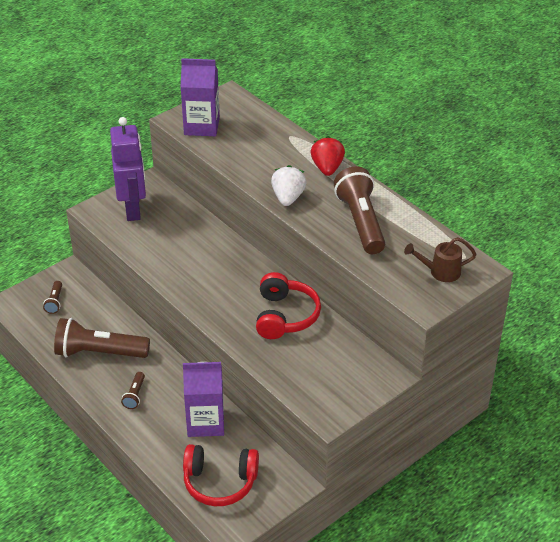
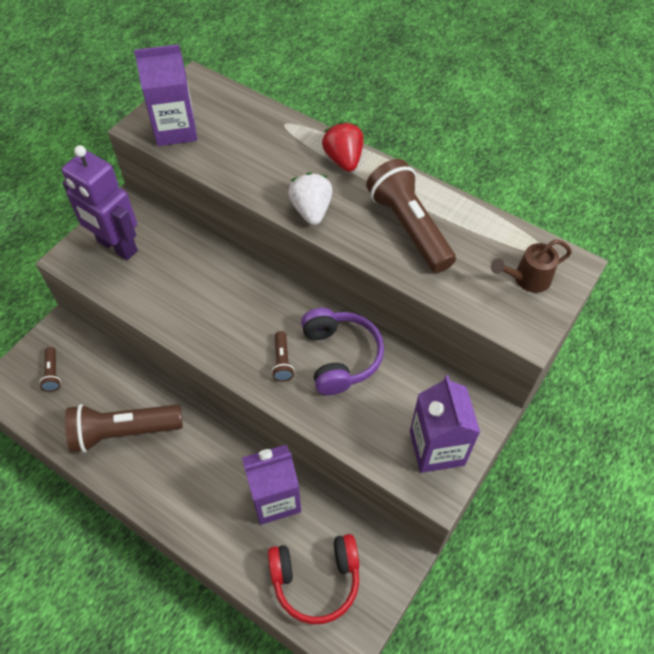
camera: 15 degrees left, 15 degrees up
(133, 209) = (117, 247): purple robot -> purple robot turned 150 degrees clockwise
(135, 395) = (182, 481): brown flashlight -> brown flashlight (282, 361)
(284, 316) = (340, 357): red headphones -> purple headphones
(339, 390) = (437, 448): none -> purple carton

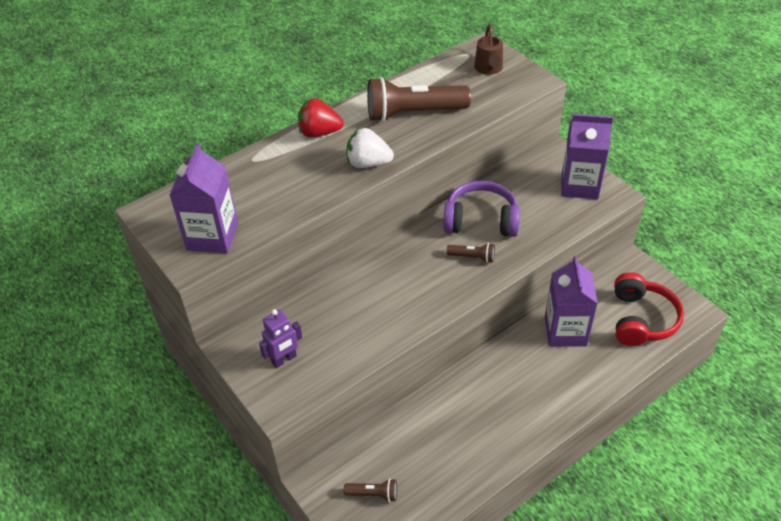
camera: 70 degrees left, 10 degrees down
(117, 247) = (284, 359): purple robot -> purple robot, size x0.53
(123, 432) = (466, 436): brown flashlight -> none

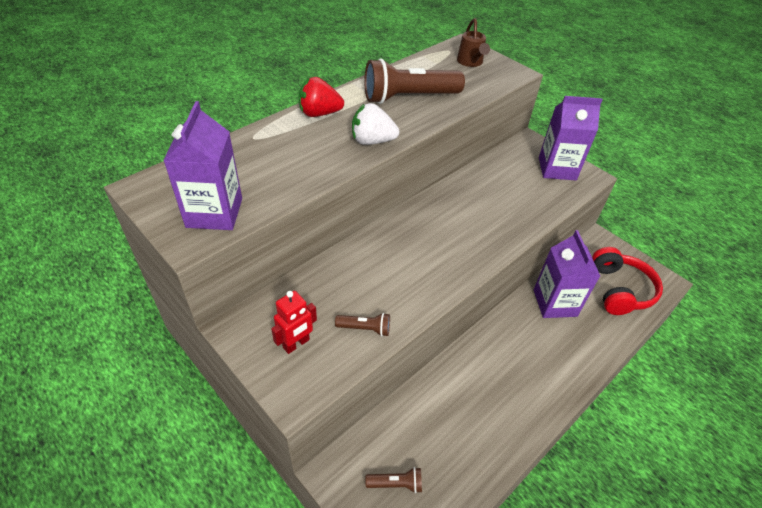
camera: 10 degrees left, 0 degrees up
(284, 359) = (296, 344): purple robot -> red robot
(472, 257) = (473, 234): brown flashlight -> brown flashlight (365, 328)
(481, 220) = (474, 200): purple headphones -> none

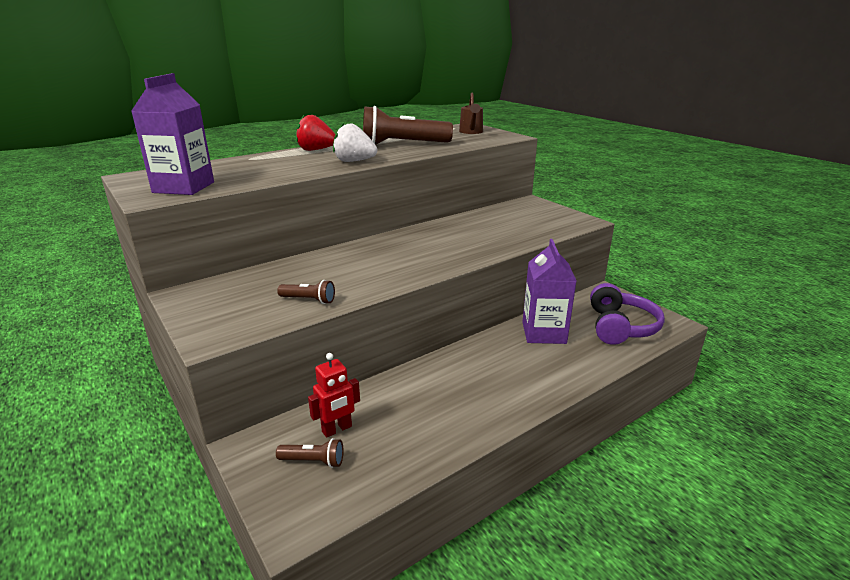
camera: 10 degrees right, 20 degrees down
(296, 344) = (234, 306): red robot -> red robot (337, 429)
(557, 168) = (552, 216): purple carton -> none
(619, 290) = (620, 327): red headphones -> purple headphones

